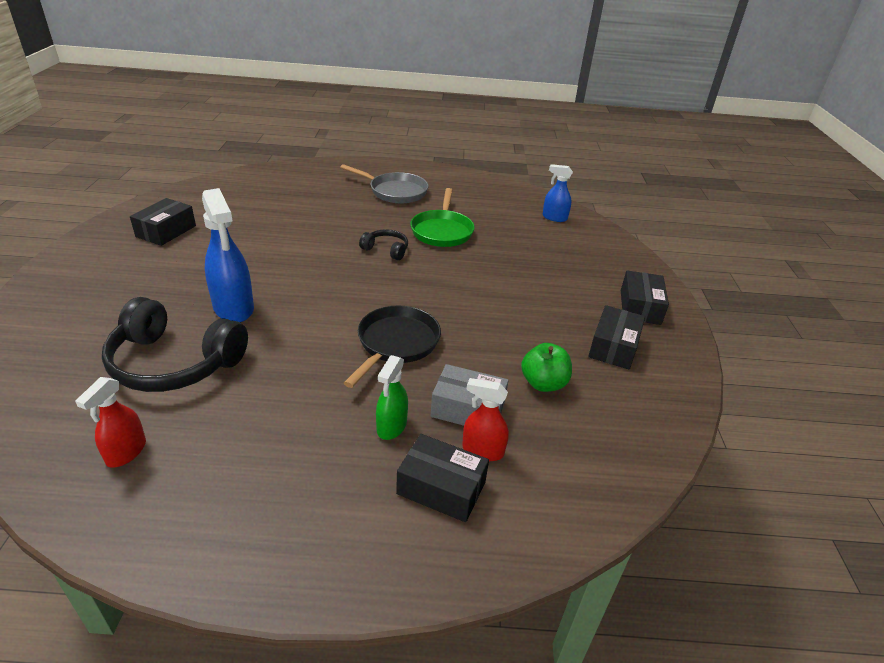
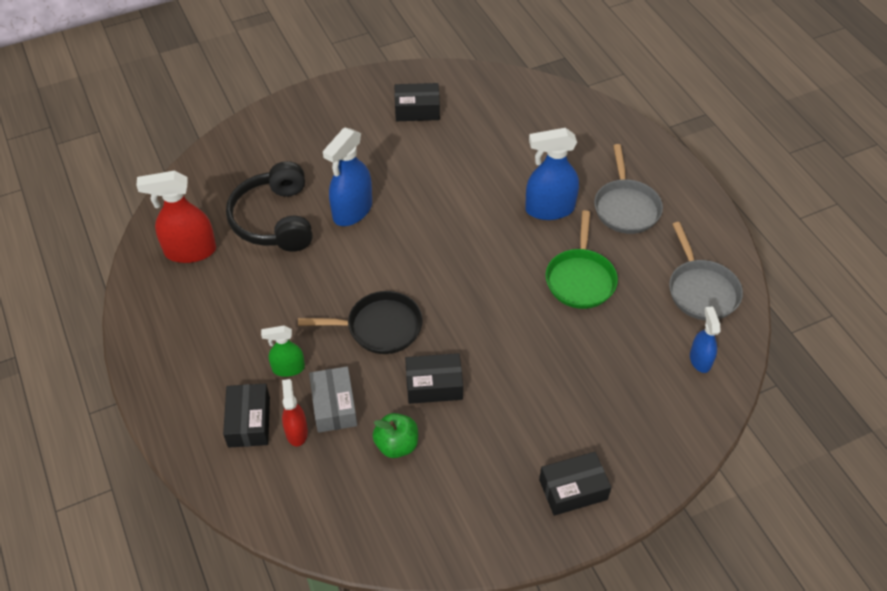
camera: 65 degrees right, 15 degrees up
(126, 452) = (190, 251): red spray bottle -> red spray bottle, size x1.72
(360, 217) = (549, 209): none -> blue spray bottle
(386, 250) = (509, 255): black headphones -> none
(442, 231) = (580, 279): green pan -> green pan turned 60 degrees counterclockwise
(496, 196) = (701, 290): none -> grey pan
(613, 347) = (486, 483): black box -> black box (434, 385)

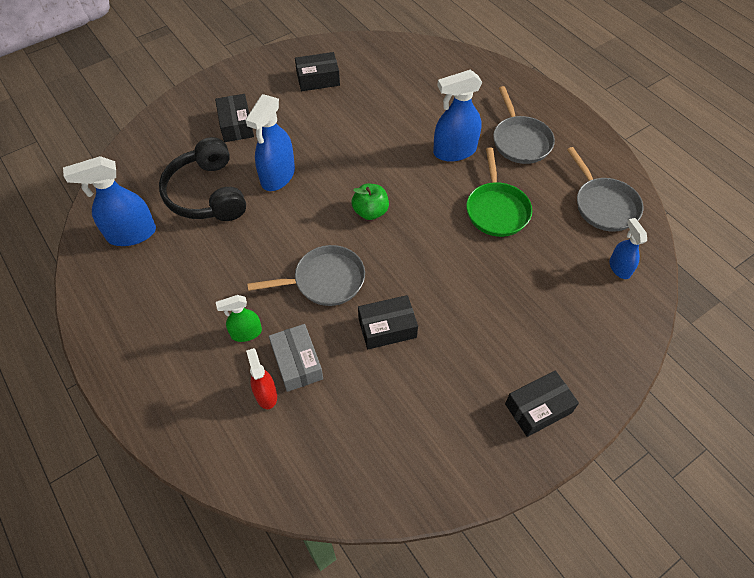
camera: 10 degrees left, 5 degrees up
(190, 251) = (131, 234): red spray bottle -> blue spray bottle
(249, 422) = (218, 392): black box -> black box (236, 125)
(379, 327) = (324, 280): black pan -> grey pan
(396, 445) = (364, 392): green apple -> green apple (370, 212)

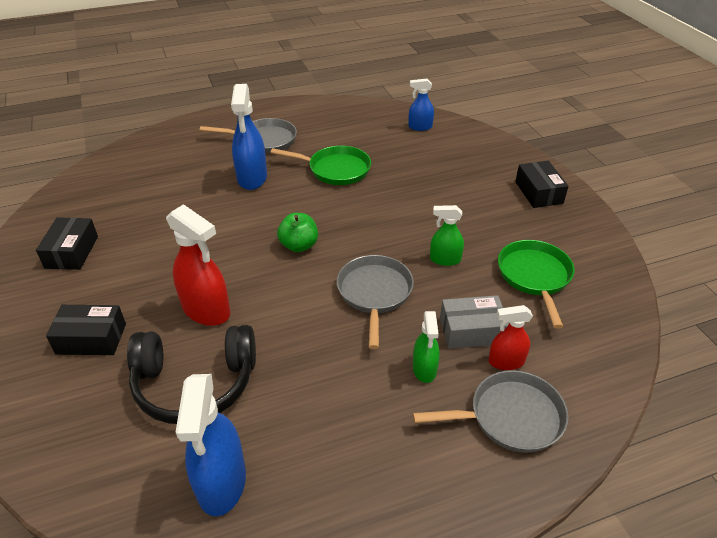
camera: 75 degrees left, 15 degrees down
(277, 176) = (206, 310): blue spray bottle -> red spray bottle
(385, 412) = (534, 277): none -> green pan
(387, 328) = (445, 259): black box -> green spray bottle
(603, 205) = (356, 119): grey pan -> grey pan (510, 417)

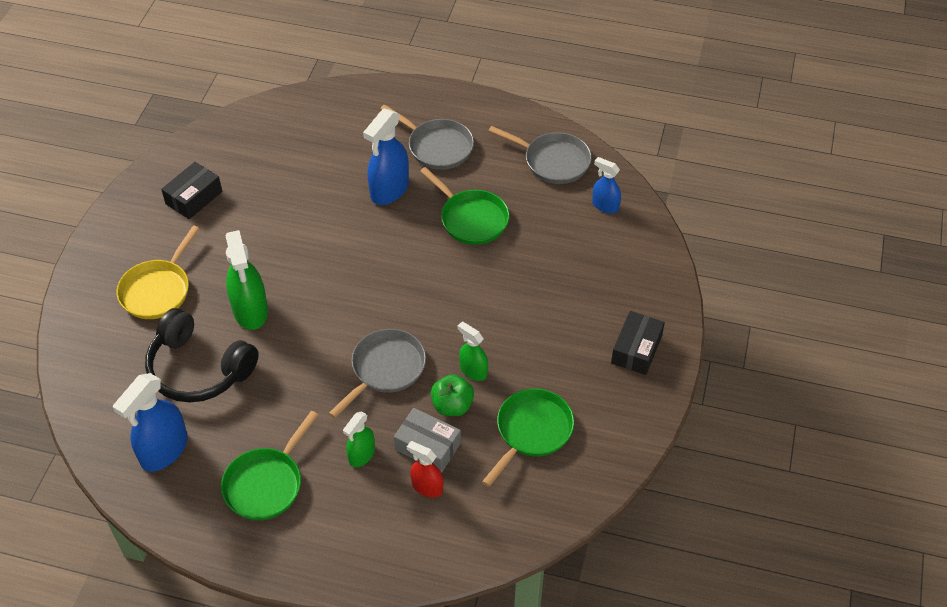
camera: 35 degrees right, 10 degrees up
(91, 338) = (158, 290): black box -> yellow pan
(206, 310) = (250, 311): red spray bottle -> green spray bottle
(299, 245) = (367, 288): green apple -> green apple (452, 406)
(362, 447) = (266, 483): none -> green pan
(510, 417) = (385, 527): grey pan -> grey pan (553, 161)

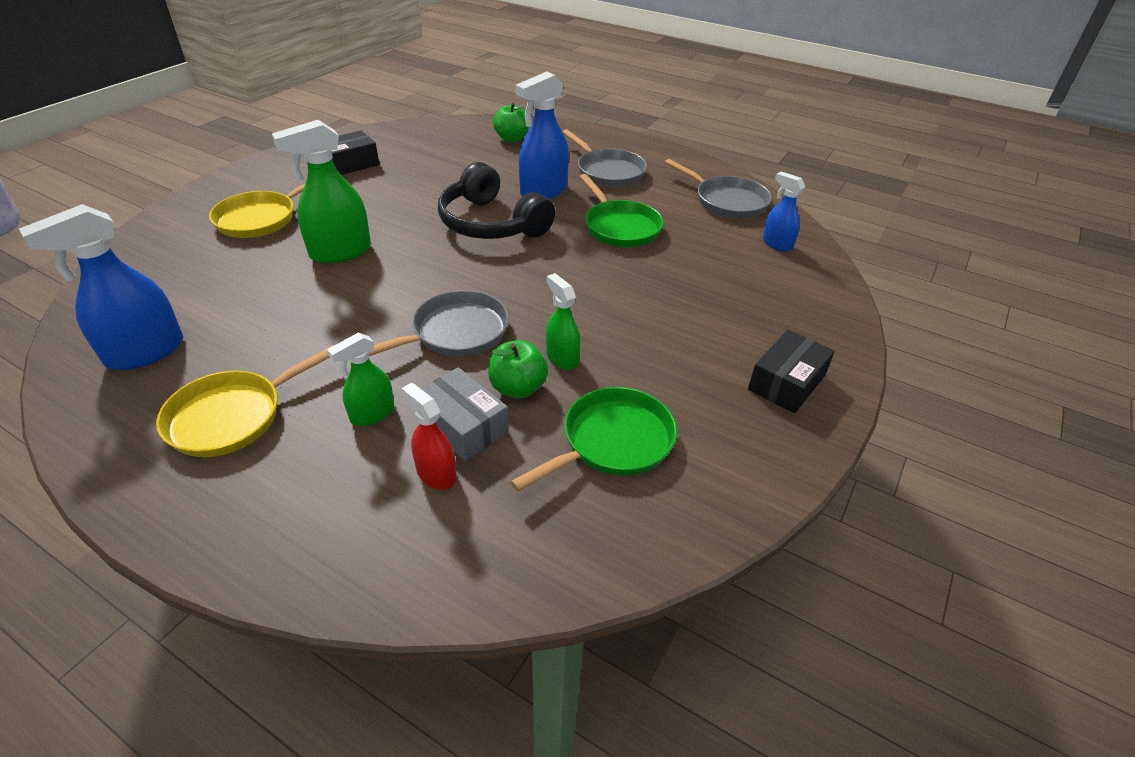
camera: 15 degrees right, 10 degrees down
(199, 369) = (248, 287): black headphones -> black headphones (491, 223)
(250, 311) = (340, 252): green spray bottle -> green spray bottle turned 60 degrees clockwise
(266, 483) = (233, 416): green pan -> yellow pan
(330, 120) = (512, 139): none -> green apple

